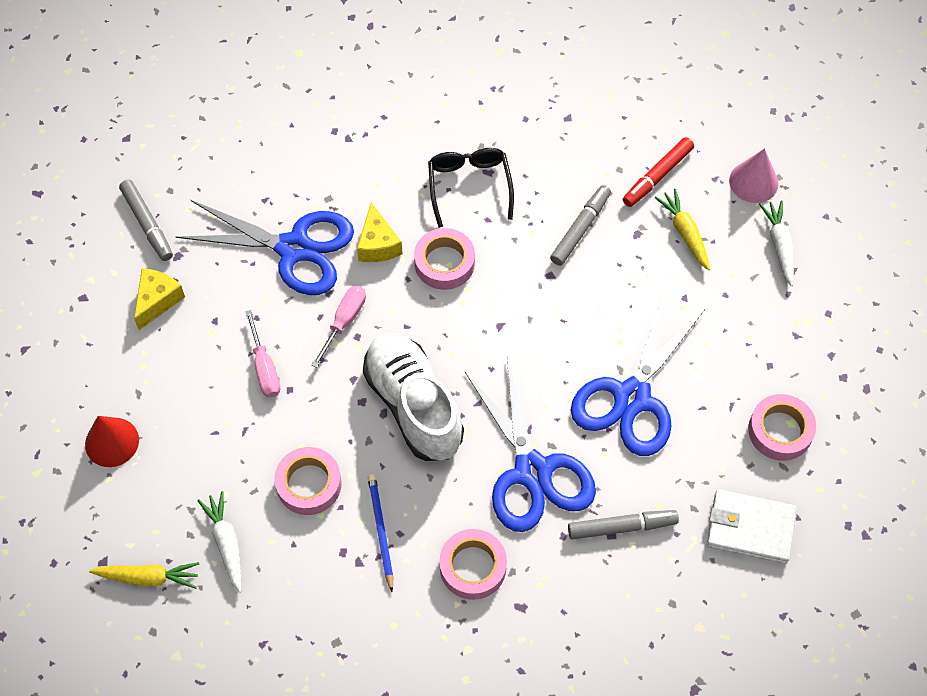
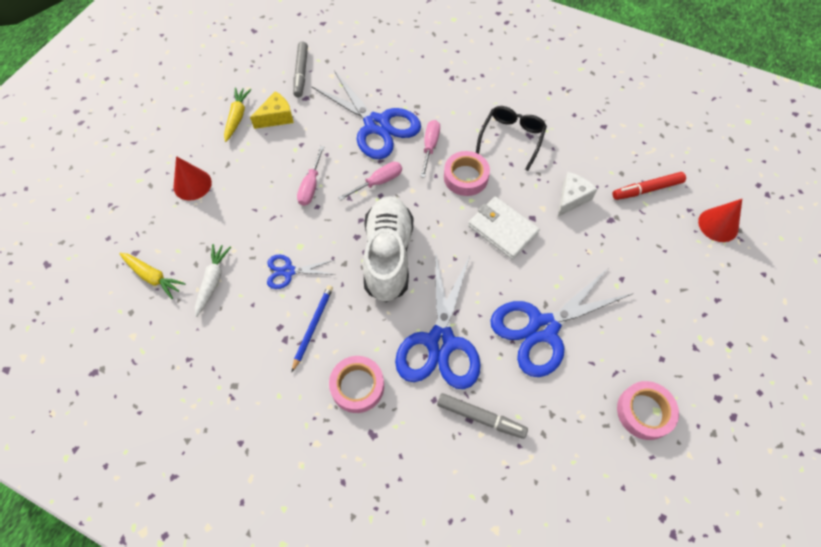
camera: 30 degrees right, 0 degrees up
(309, 484) = (288, 271): pink tape -> blue scissors
(378, 244) = (430, 146): yellow cheese -> pink screwdriver
(580, 229) = (571, 198): grey marker -> white cheese
(685, 233) = (646, 235): yellow carrot -> yellow carrot (237, 117)
(750, 528) = (579, 474): white wallet -> white wallet (502, 229)
(753, 182) = (718, 225): pink cone -> red cone
(779, 245) = (715, 277): white carrot -> none

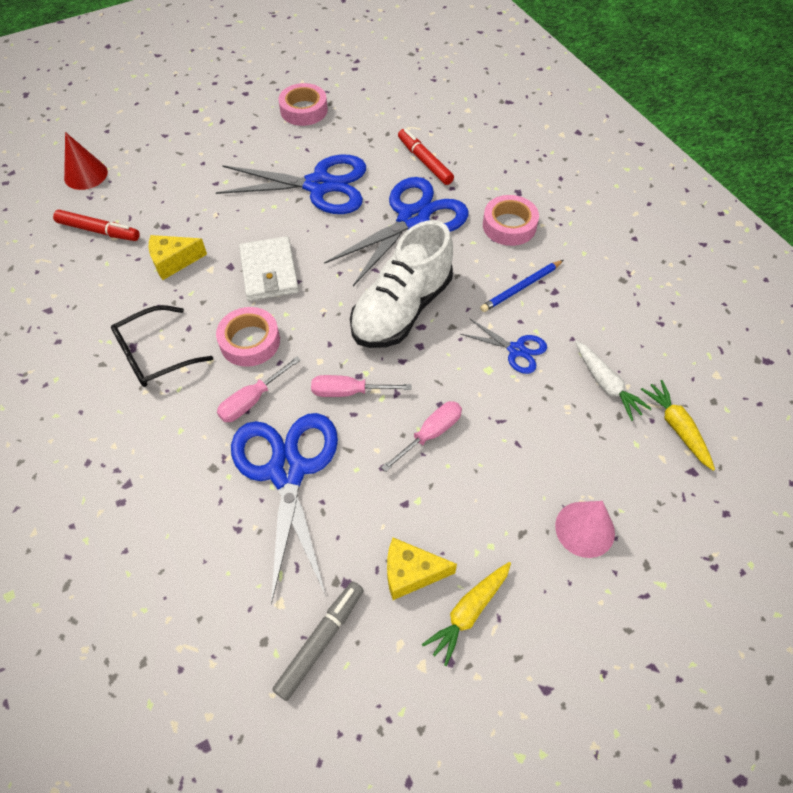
camera: 145 degrees left, 5 degrees down
(192, 184) = (585, 529): red cone -> pink cone
(213, 281) = (606, 384): white carrot -> white carrot turned 75 degrees counterclockwise
(480, 417) = (424, 161): grey marker -> red marker
(571, 198) = (174, 262): white cheese -> yellow cheese

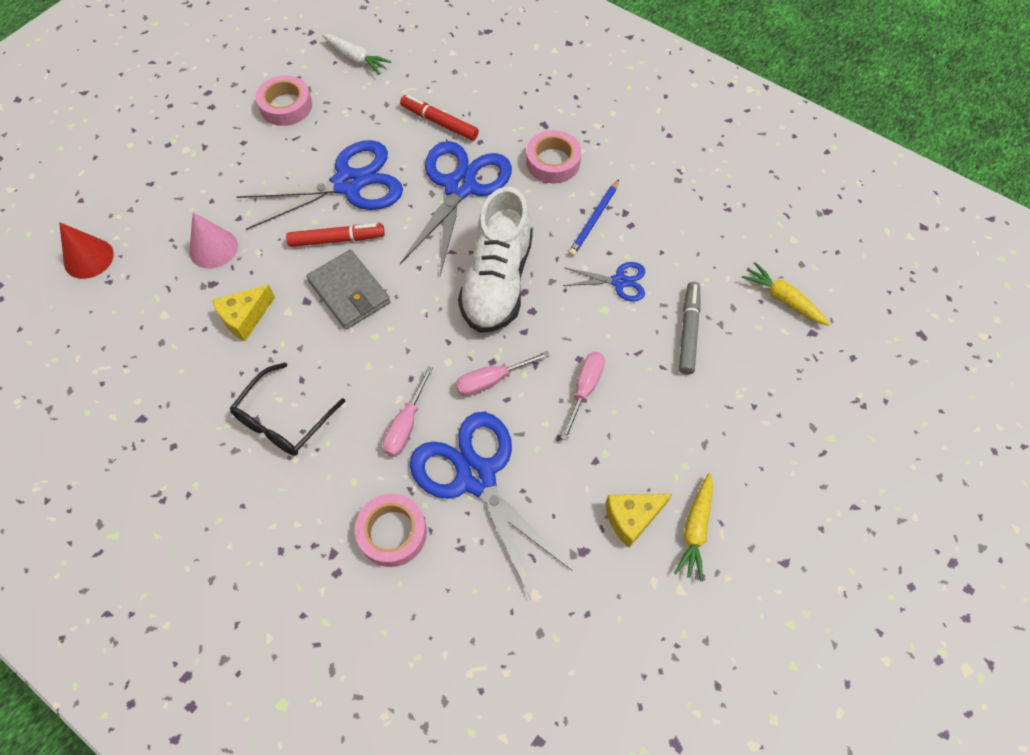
camera: 25 degrees left, 5 degrees up
(99, 231) = (143, 314): red marker -> red marker (337, 239)
(250, 341) = (370, 369): pink tape -> pink tape (392, 532)
(269, 272) = (349, 292): white wallet -> grey wallet
(321, 641) = (588, 610): grey marker -> grey marker (688, 331)
(585, 529) = (752, 418): pink cone -> pink cone (213, 248)
(606, 384) = (709, 283): white carrot -> white carrot (356, 58)

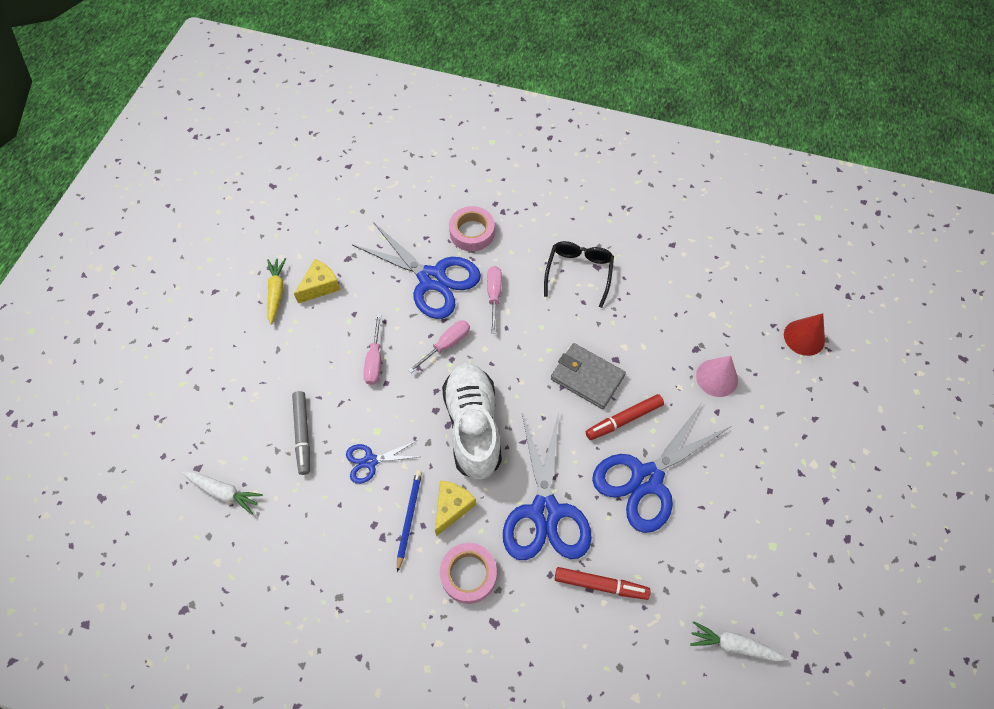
camera: 160 degrees right, 0 degrees up
(245, 318) = (652, 331): yellow cheese -> yellow cheese (452, 507)
(286, 106) = (761, 549): pink tape -> none
(783, 299) = (224, 492): yellow carrot -> white carrot

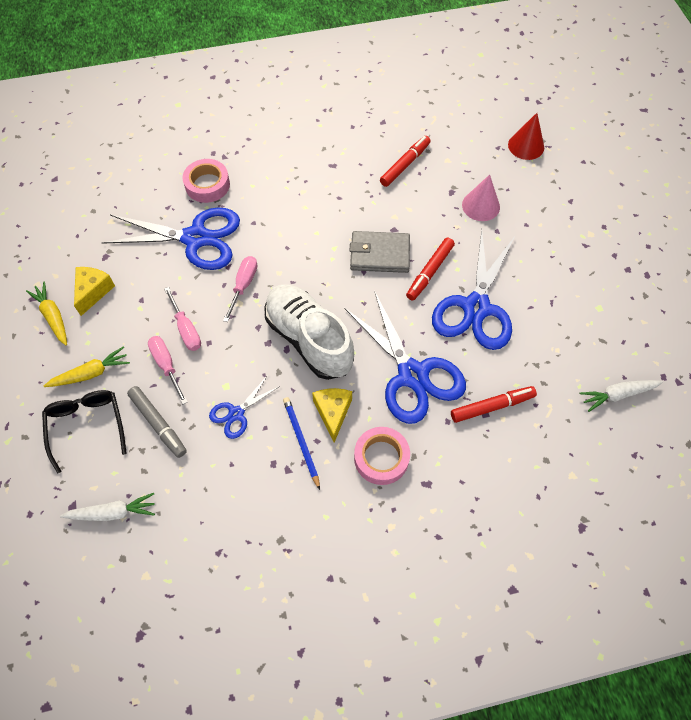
camera: 30 degrees left, 0 degrees up
(276, 359) = (91, 373): none -> yellow carrot
(494, 295) = (259, 226): pink screwdriver -> pink screwdriver (166, 365)
(579, 272) = (321, 176): black glasses -> black glasses (87, 426)
(667, 299) = (405, 165): none -> red marker

